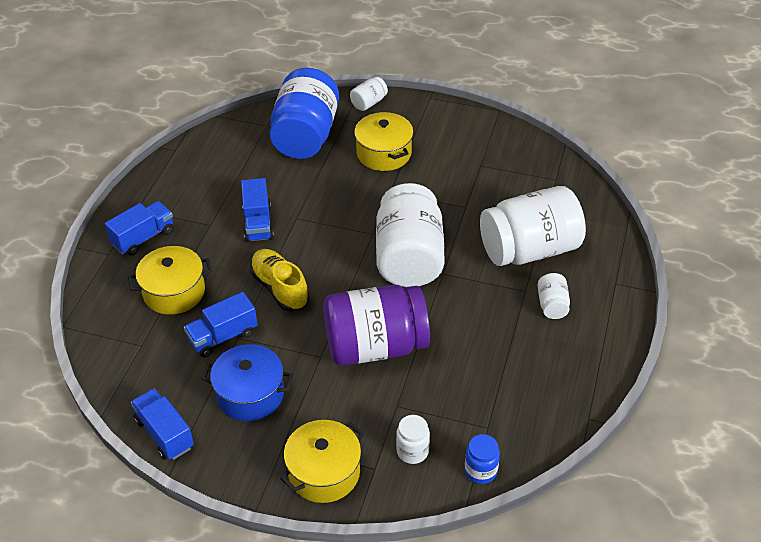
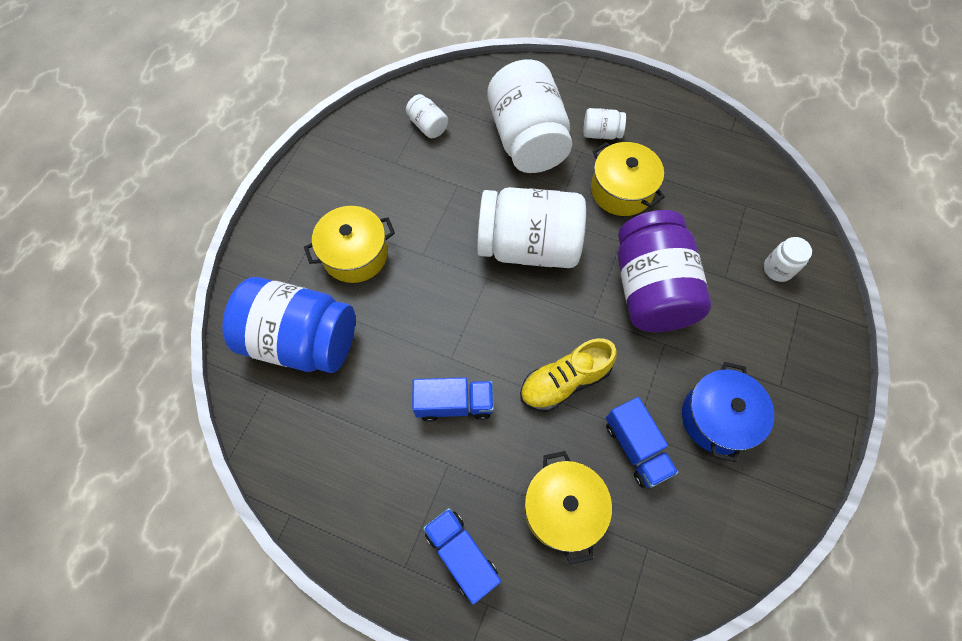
camera: 85 degrees left, 20 degrees up
(164, 433) = (776, 513): blue truck -> none
(324, 472) = (809, 348): yellow pot -> yellow pot (621, 190)
(368, 103) = (256, 262): white jar -> white jar (428, 126)
(480, 471) = (794, 217): blue jar -> none

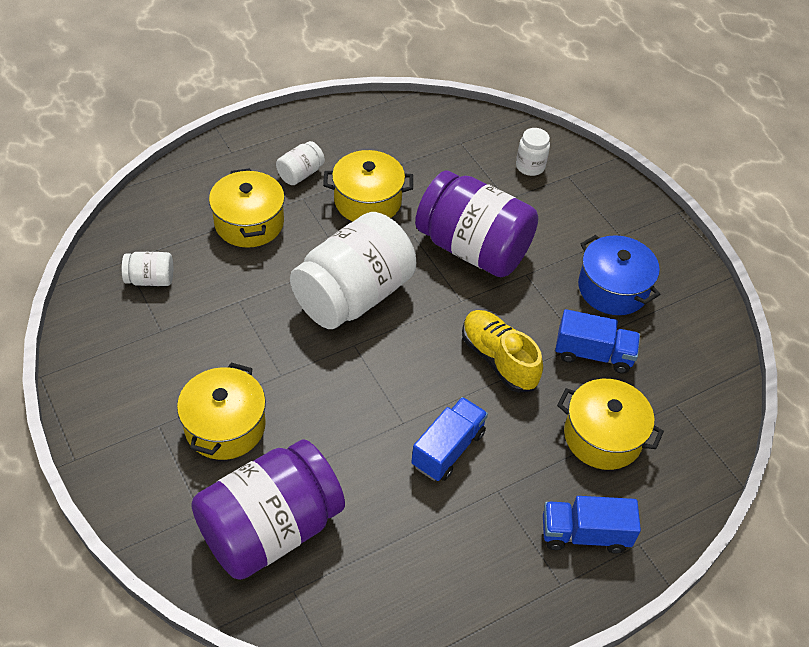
camera: 55 degrees left, 15 degrees down
(301, 340) = (270, 529): blue jar -> purple jar
(527, 139) = (249, 223): white jar -> yellow pot
(564, 381) = (498, 359): yellow shoe -> yellow shoe turned 135 degrees clockwise

